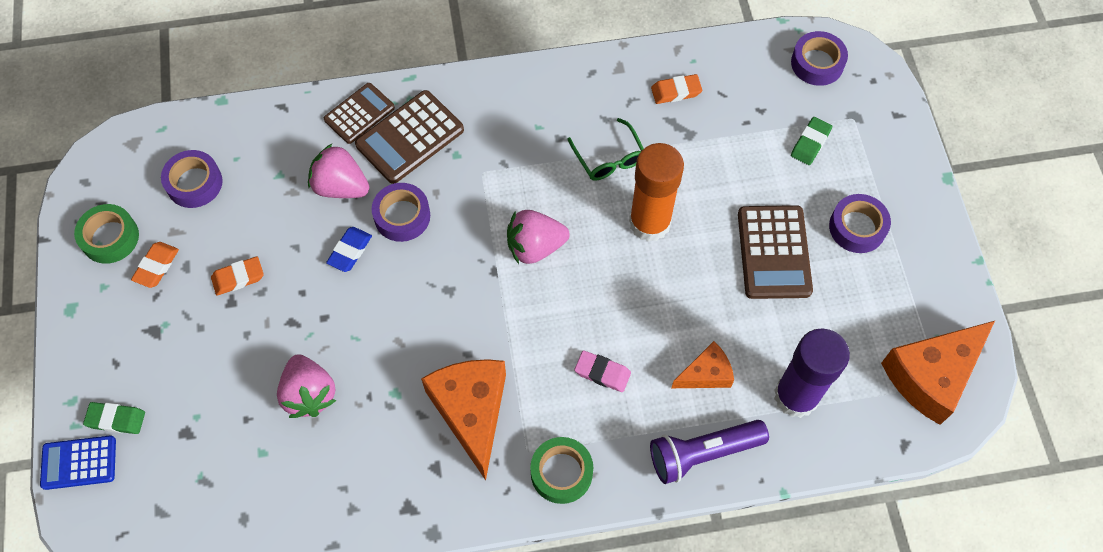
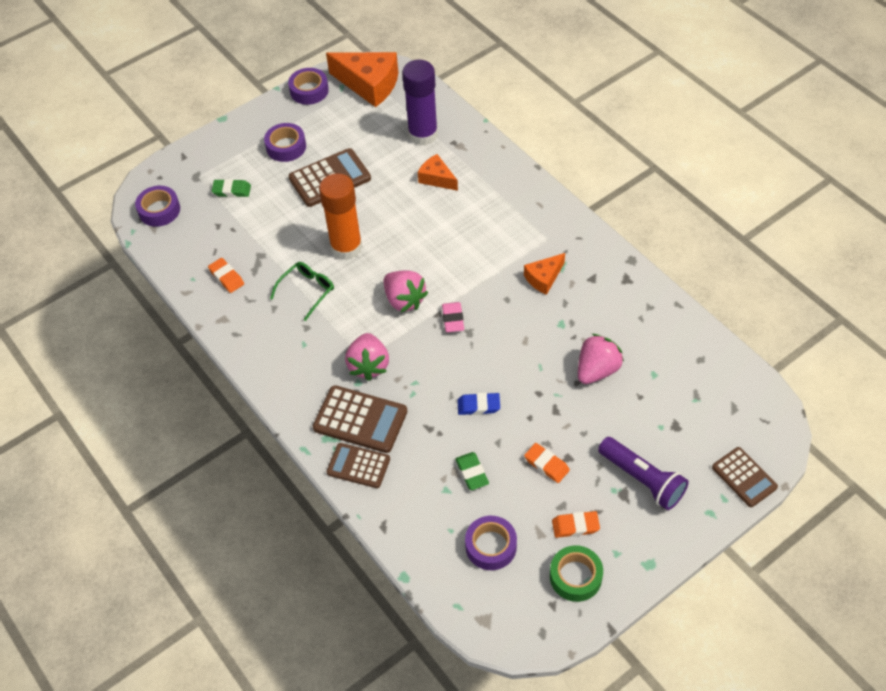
camera: 115 degrees left, 10 degrees down
(79, 462) = (744, 477): blue calculator -> brown calculator
(116, 419) = (700, 474): green eraser -> green eraser (472, 473)
(341, 186) = (430, 442): pink strawberry -> pink strawberry (369, 365)
(402, 216) = (430, 389): purple tape -> purple tape (309, 90)
(471, 412) = (544, 278): orange cheese -> orange cheese, size x0.55
(561, 473) = (548, 217): green tape -> none
(602, 373) = (471, 226): pink eraser -> pink eraser (453, 319)
(703, 453) = (488, 161): purple flashlight -> purple flashlight (642, 479)

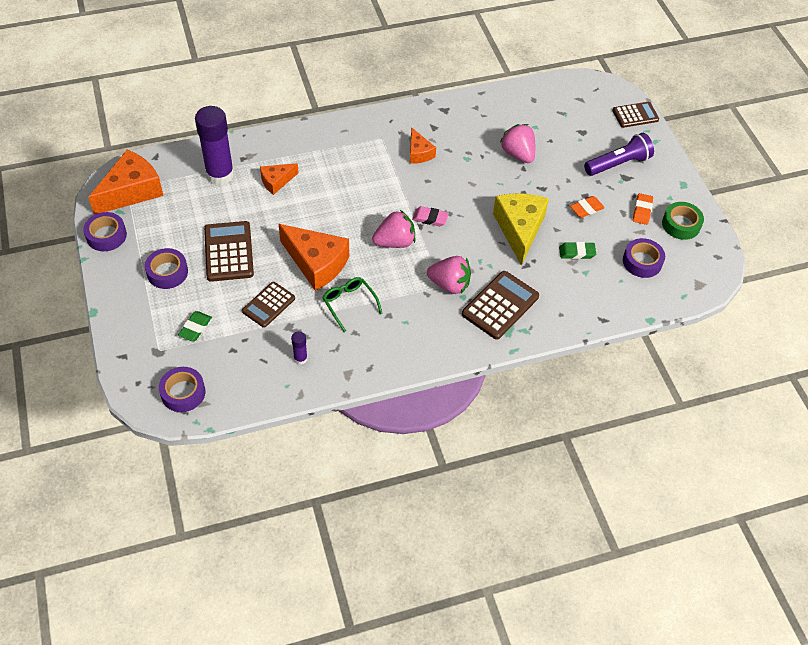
camera: 75 degrees left, 0 degrees up
(226, 277) = (300, 358): orange eraser -> purple glue stick
(346, 247) = (316, 263): orange glue stick -> orange cheese
(358, 466) = (543, 319): brown calculator -> brown calculator (268, 305)
(478, 406) = (519, 229): blue eraser -> yellow cheese

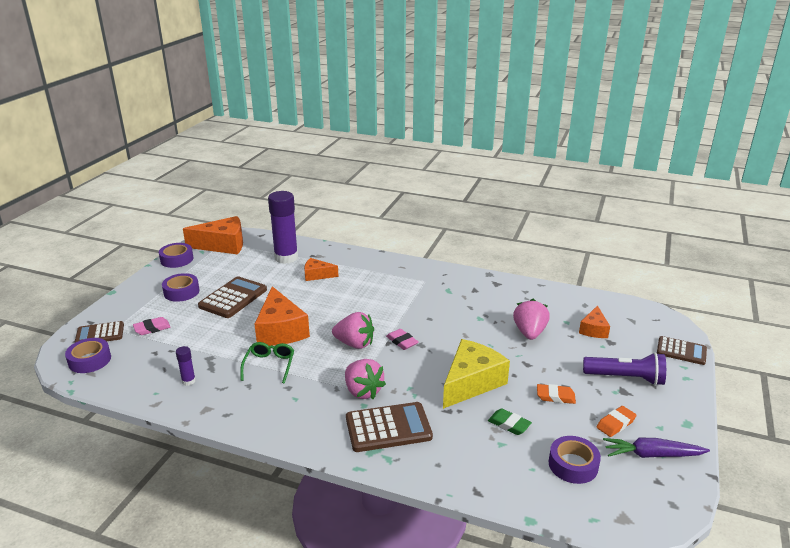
camera: 40 degrees right, 25 degrees down
(195, 328) = (152, 328): green eraser -> pink eraser
(268, 305) = (215, 338): brown calculator -> brown calculator (100, 334)
(419, 153) = (443, 300): orange cheese -> orange cheese (594, 329)
(681, 224) = (652, 455): green tape -> purple carrot

